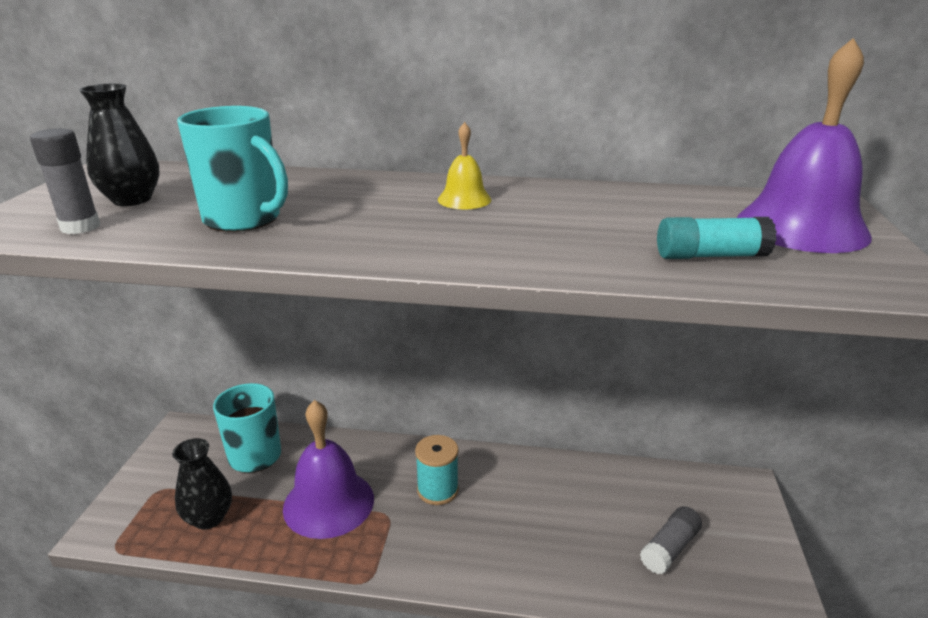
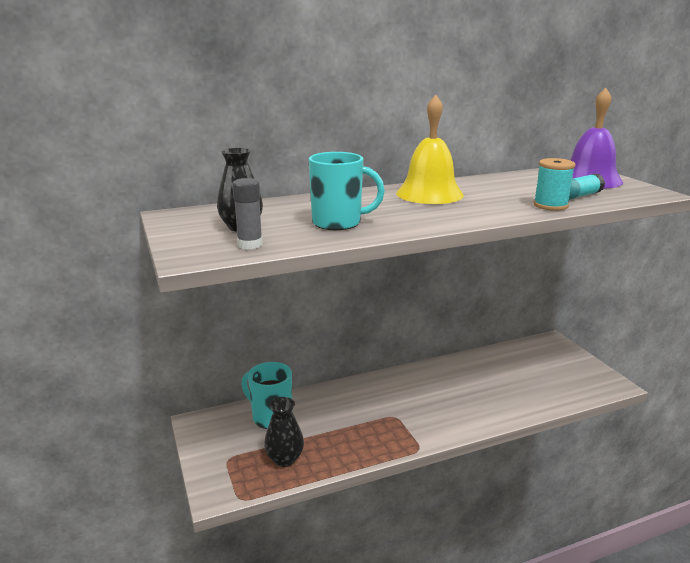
camera: 30 degrees left, 5 degrees down
(328, 503) = (352, 423): purple bell -> none
(437, 490) = (407, 395): turquoise spool -> turquoise spool (550, 205)
(464, 199) = (429, 194): yellow bell -> yellow bell, size x2.07
(670, 548) = (546, 378): grey glue stick -> none

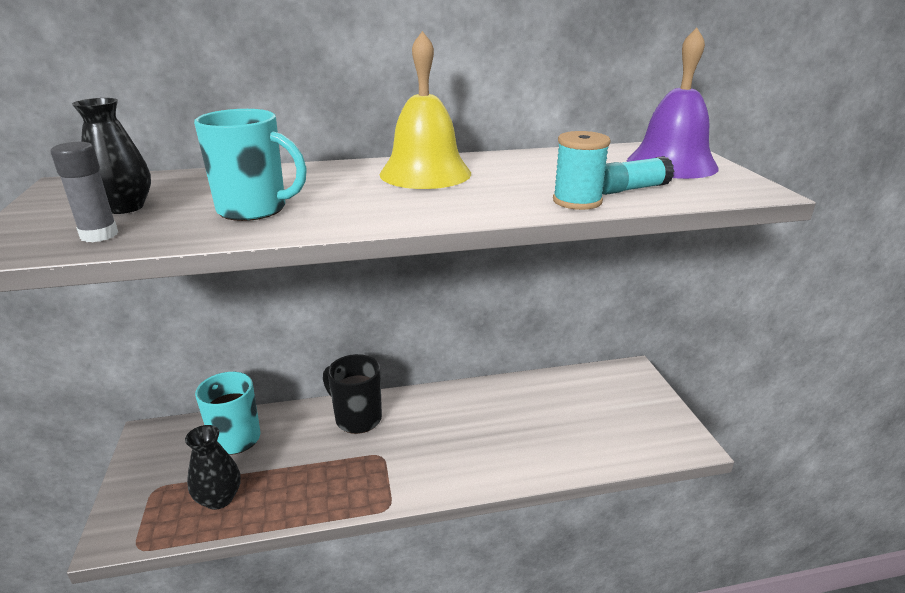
camera: 10 degrees right, 5 degrees up
(361, 394) = (357, 418): none -> black mug

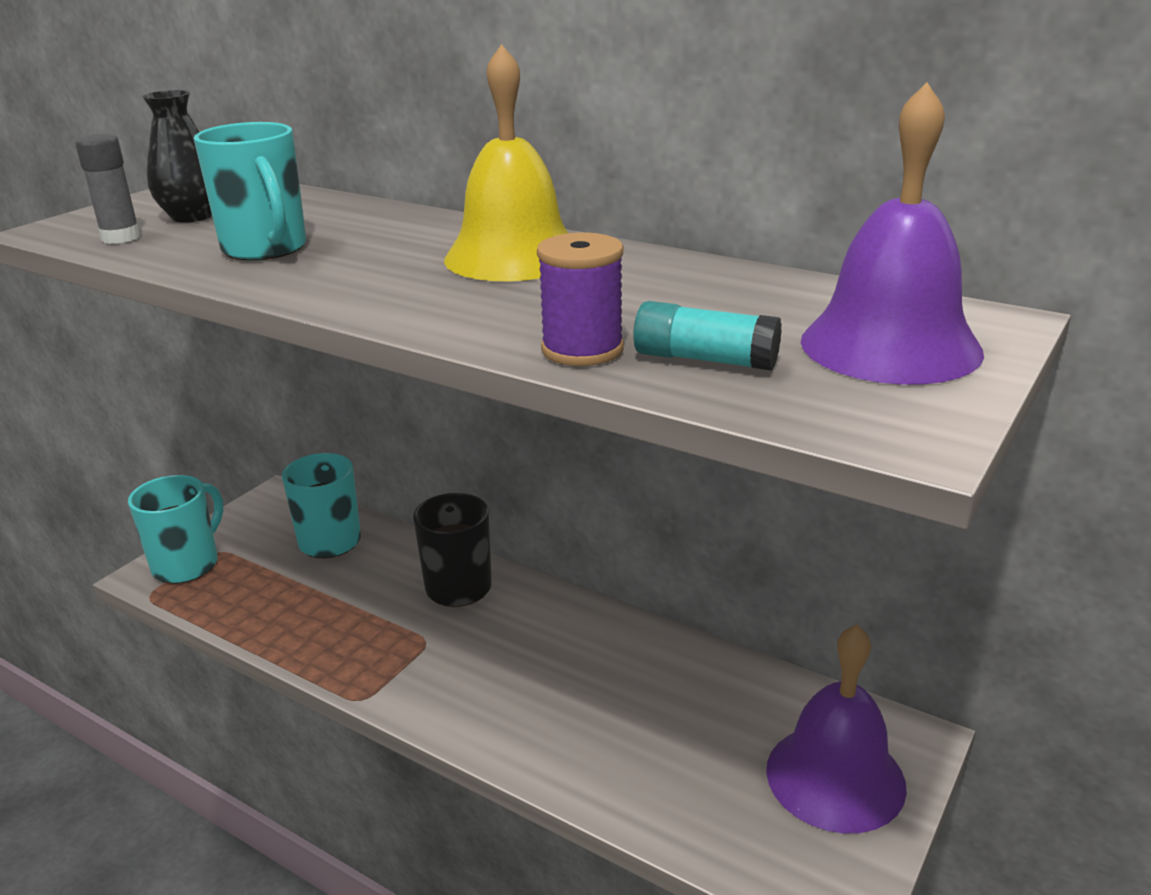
camera: 45 degrees right, 0 degrees up
(140, 511) = (187, 564): none -> turquoise mug
(219, 498) = (248, 591): black vase -> none
(577, 201) = (582, 350): turquoise spool -> purple spool
(630, 400) = (835, 777): none -> purple bell

